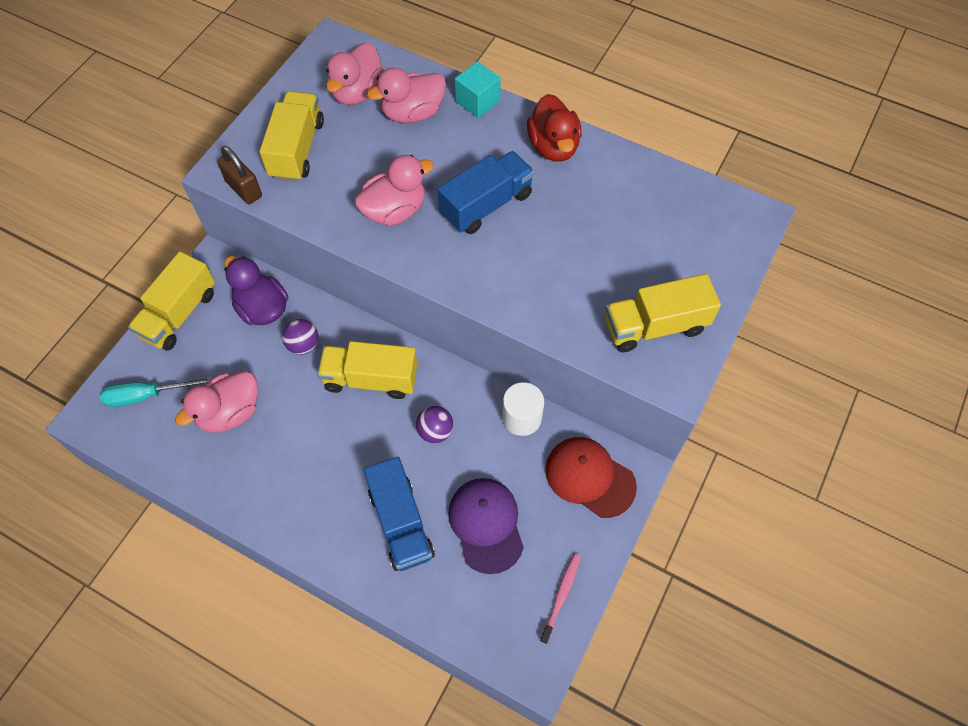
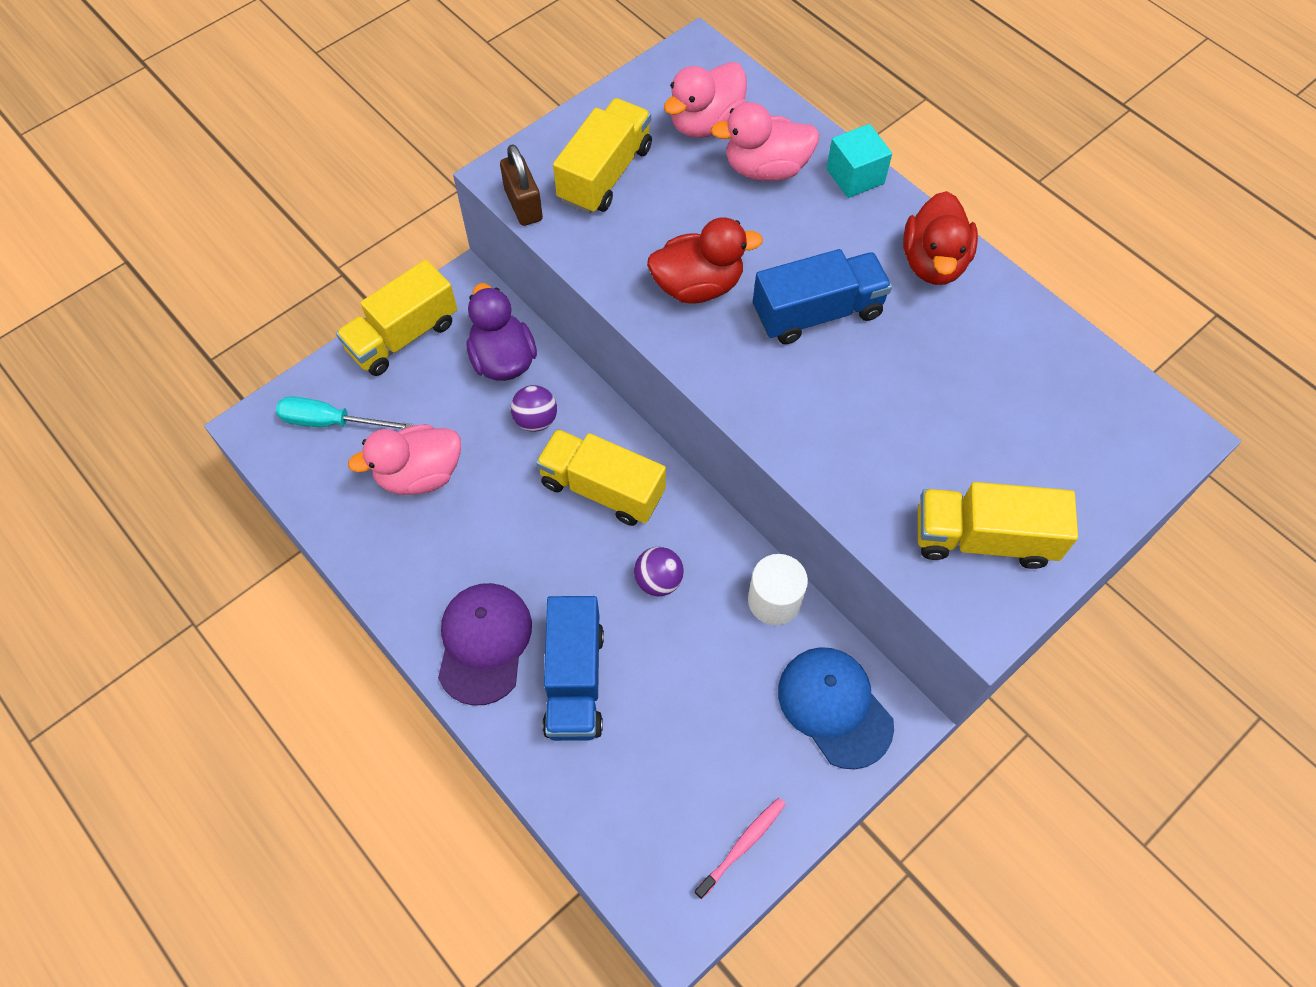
camera: 20 degrees right, 0 degrees up
(394, 210) = (698, 286): pink duck -> red duck
(486, 525) = (679, 720): purple cap -> purple cap (484, 643)
(589, 477) = (834, 707): red cap -> blue cap

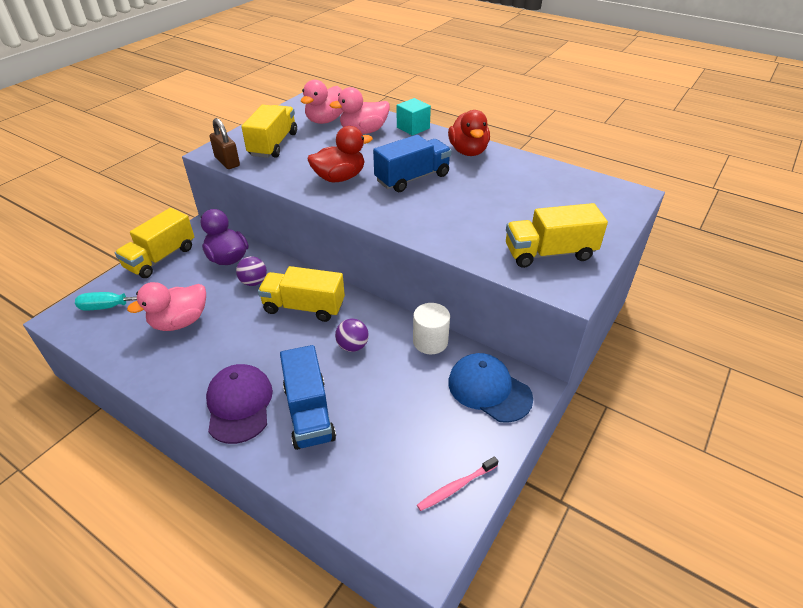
camera: 15 degrees left, 20 degrees down
(742, 846) = (456, 487): pink toothbrush -> pink toothbrush turned 150 degrees counterclockwise

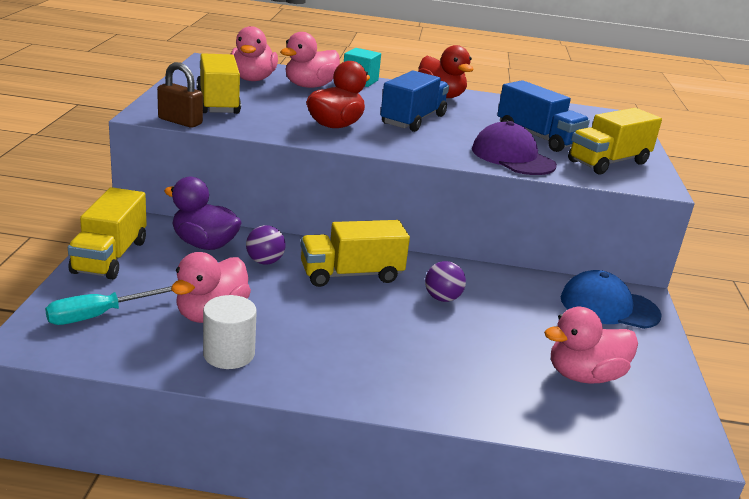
camera: 30 degrees left, 15 degrees down
(239, 404) = (374, 374): purple cap -> purple cap (512, 157)
(309, 412) = (459, 363): blue truck -> blue truck (538, 137)
(398, 454) = (584, 375): none -> pink duck
(430, 341) = (515, 280): white cylinder -> white cylinder (229, 354)
(456, 487) = (661, 386): pink toothbrush -> none

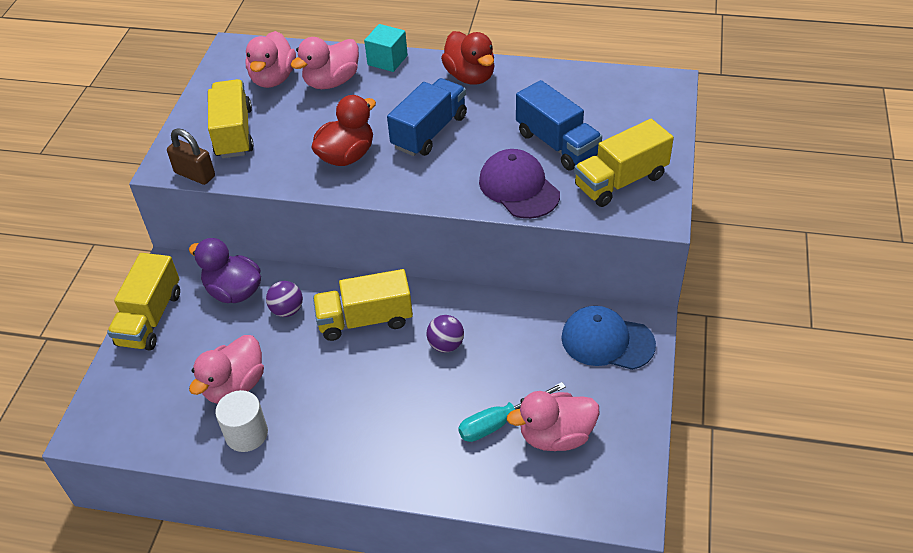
camera: 10 degrees right, 20 degrees up
(100, 315) = (142, 395): turquoise screwdriver -> turquoise screwdriver (500, 422)

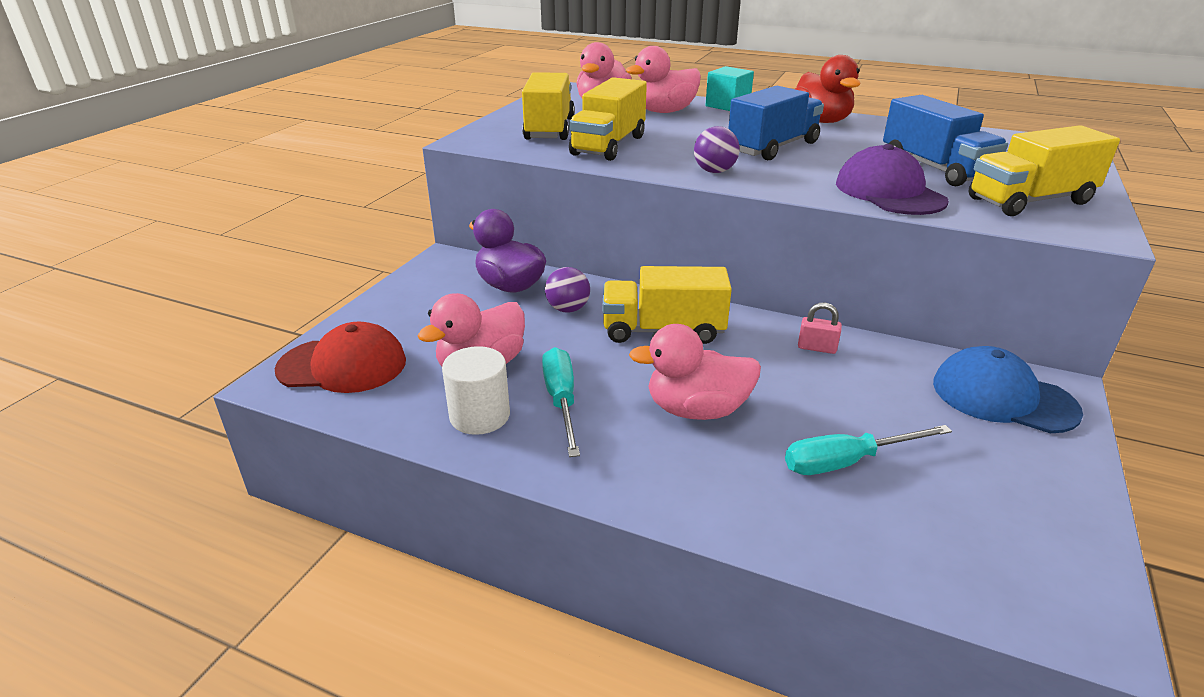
camera: 10 degrees right, 15 degrees down
(128, 406) = (343, 365): none -> red cap
(150, 318) = (406, 294): yellow truck -> yellow truck (609, 145)
(195, 174) = (496, 148): brown padlock -> none
(302, 408) = (561, 401): none -> turquoise screwdriver
(346, 156) = (672, 153): red duck -> none
(446, 345) = (768, 368): purple ball -> purple ball (714, 171)
(481, 316) = (817, 348): none -> pink padlock
(556, 436) = (938, 493): pink duck -> pink duck (696, 410)

